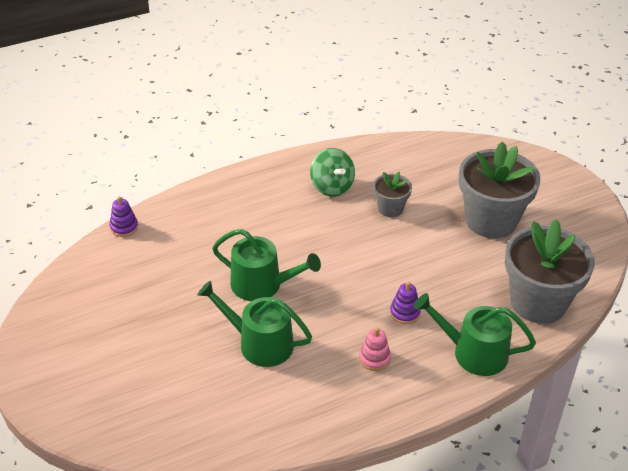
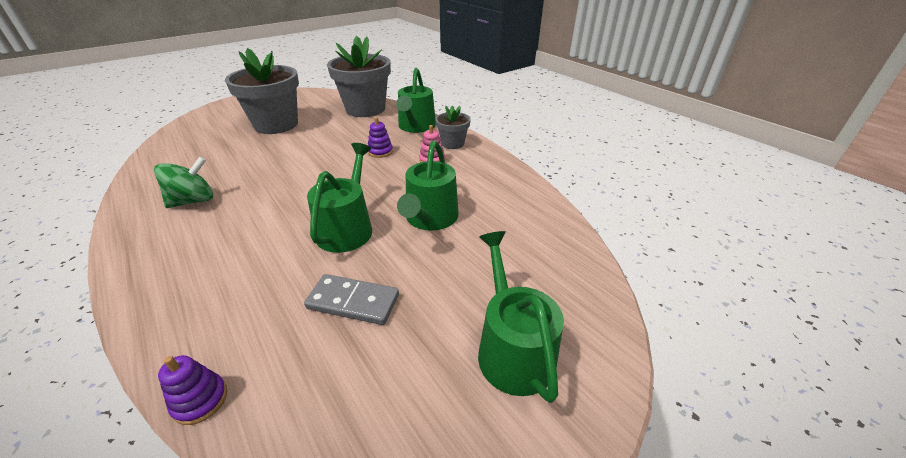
camera: 100 degrees left, 5 degrees down
(95, 370) = (512, 349): none -> green watering can
(172, 289) = (353, 301): none -> grey domino
(390, 208) = (245, 166): grey flower pot -> grey flower pot (452, 143)

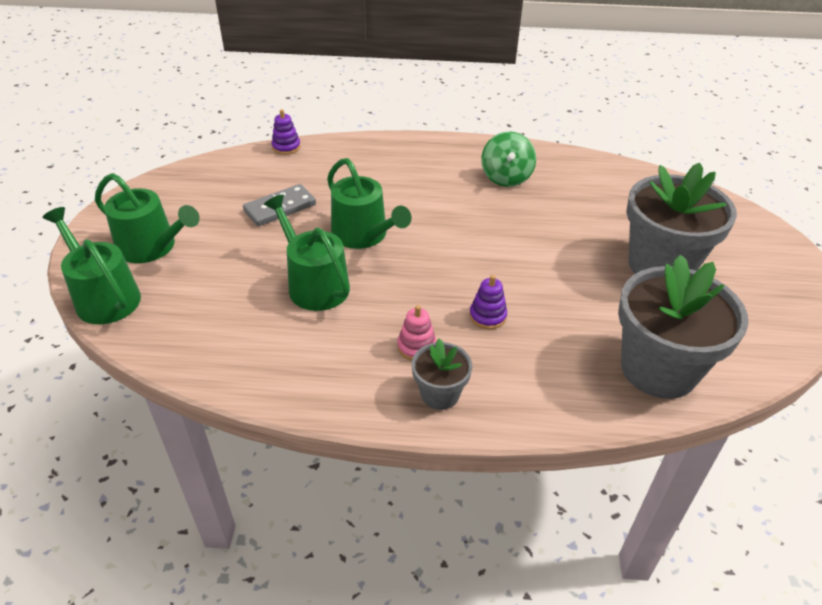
camera: 130 degrees right, 5 degrees up
(416, 126) = (535, 389): green watering can -> green watering can (104, 297)

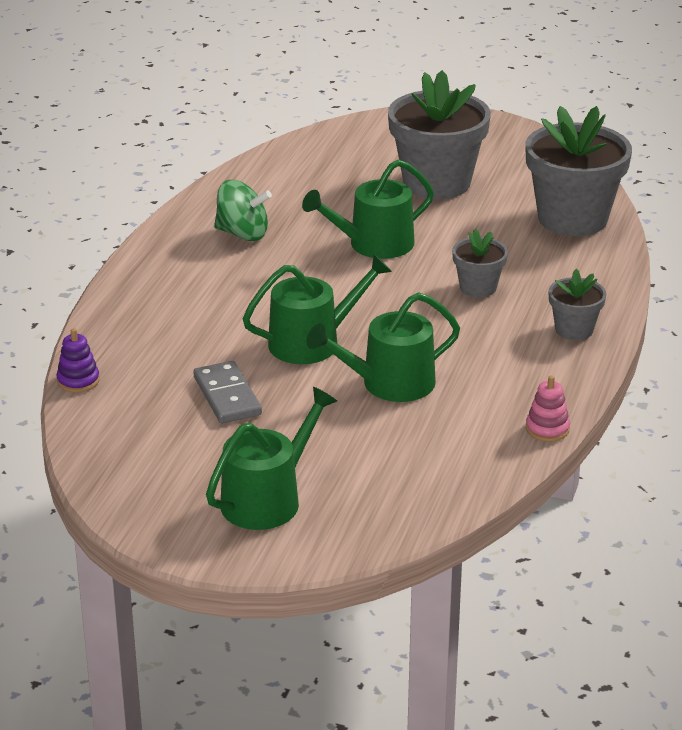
camera: 75 degrees left, 10 degrees down
(104, 297) = (356, 536): green watering can -> green watering can (374, 244)
(416, 347) = (509, 333): pink stacking toy -> pink stacking toy (547, 429)
(487, 316) = (478, 287): purple stacking toy -> grey flower pot

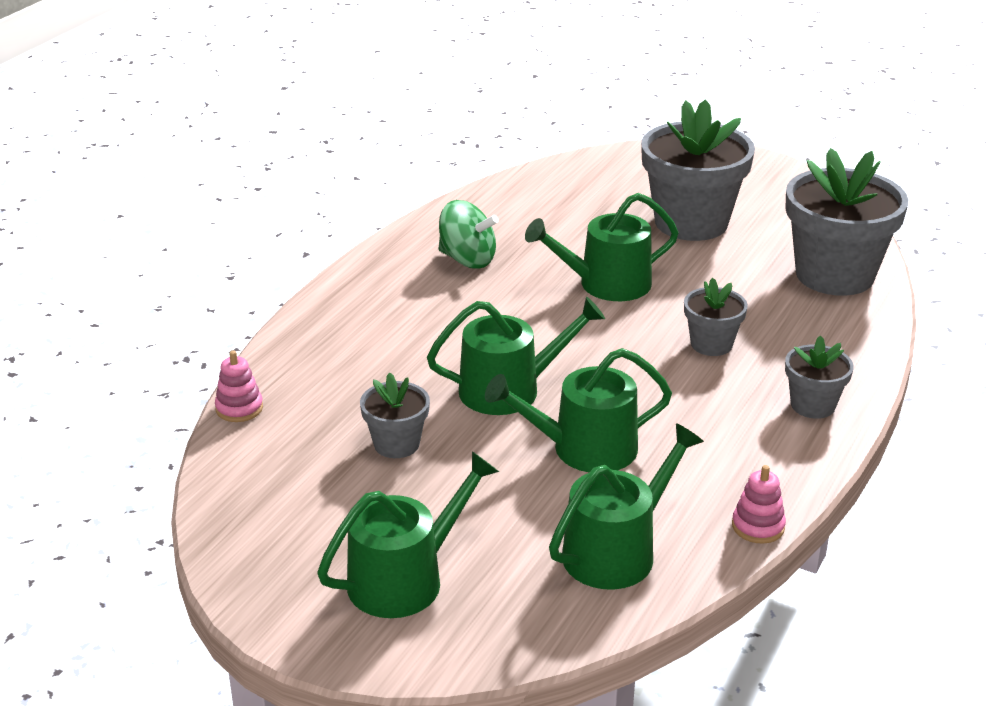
camera: 10 degrees right, 0 degrees up
(78, 381) = (239, 408): purple stacking toy -> pink stacking toy
(227, 396) = (396, 444): grey domino -> grey flower pot
(436, 460) = (616, 551): none -> green watering can

